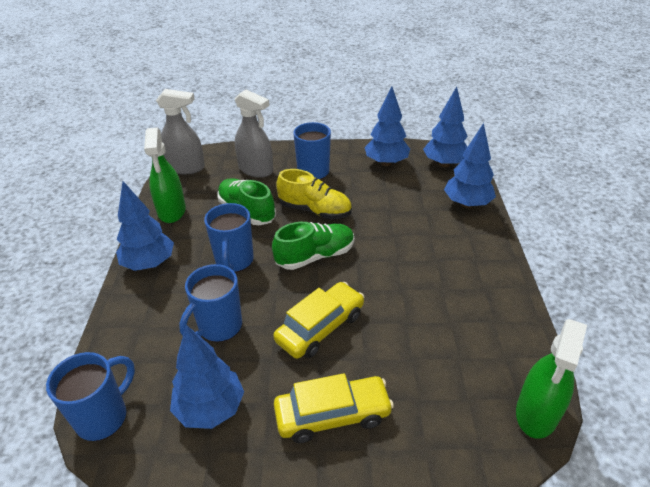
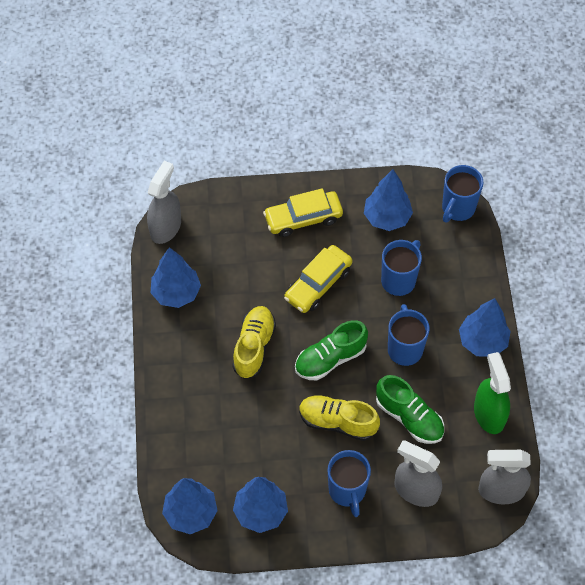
camera: 175 degrees right, 20 degrees up
(397, 269) = (254, 347): none -> yellow shoe
(467, 204) = (176, 440): blue tree -> blue tree (176, 293)
(536, 413) = (166, 227): green spray bottle -> grey spray bottle

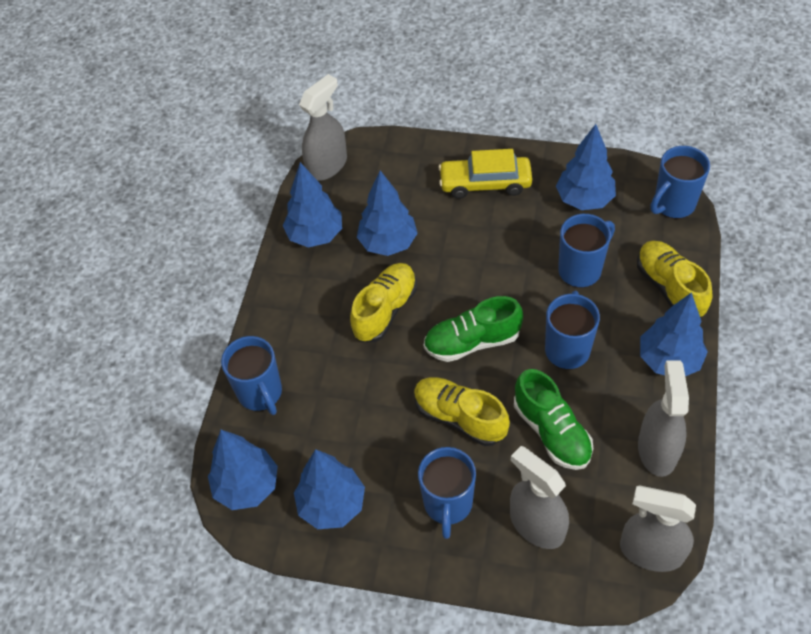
camera: 20 degrees right, 5 degrees down
(176, 438) = (261, 393): none -> blue mug
(239, 288) = (388, 243): none -> blue tree
(318, 284) = (482, 256): yellow car -> none
(470, 281) = (670, 287): none -> yellow shoe
(489, 414) = (657, 449): green spray bottle -> grey spray bottle

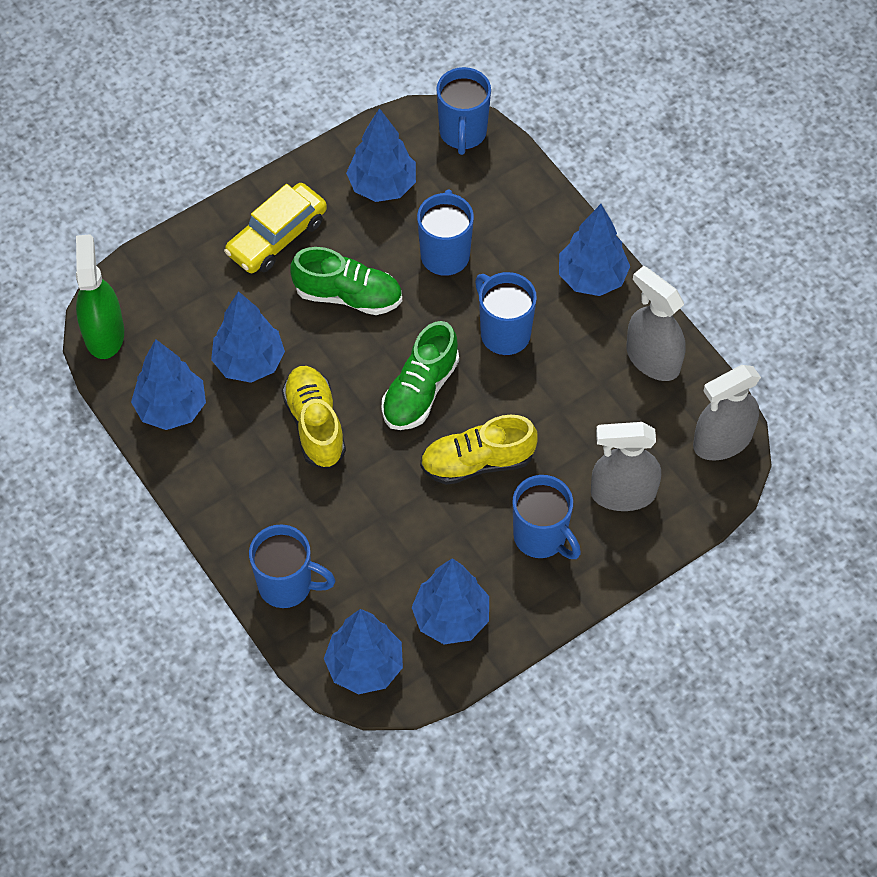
camera: 50 degrees left, 5 degrees up
(327, 165) = (104, 333): grey spray bottle -> green spray bottle
(551, 431) = (560, 412): green shoe -> green shoe (348, 295)
(670, 287) = (533, 213): yellow shoe -> none

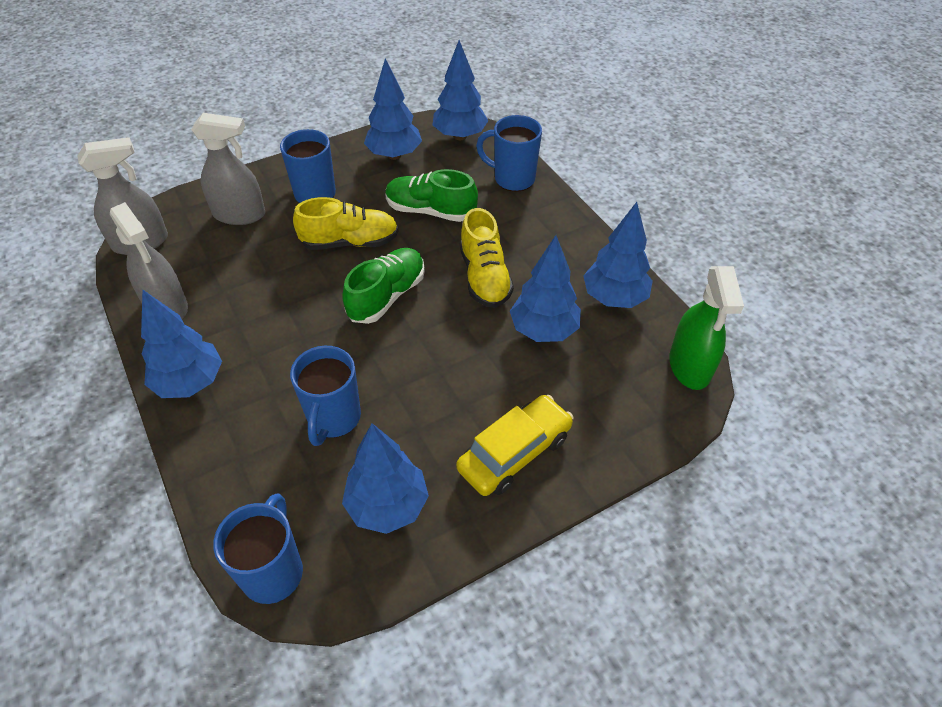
camera: 175 degrees left, 10 degrees down
(348, 295) = (442, 384): green shoe -> green shoe (430, 211)
(504, 333) = (296, 338): blue mug -> none

